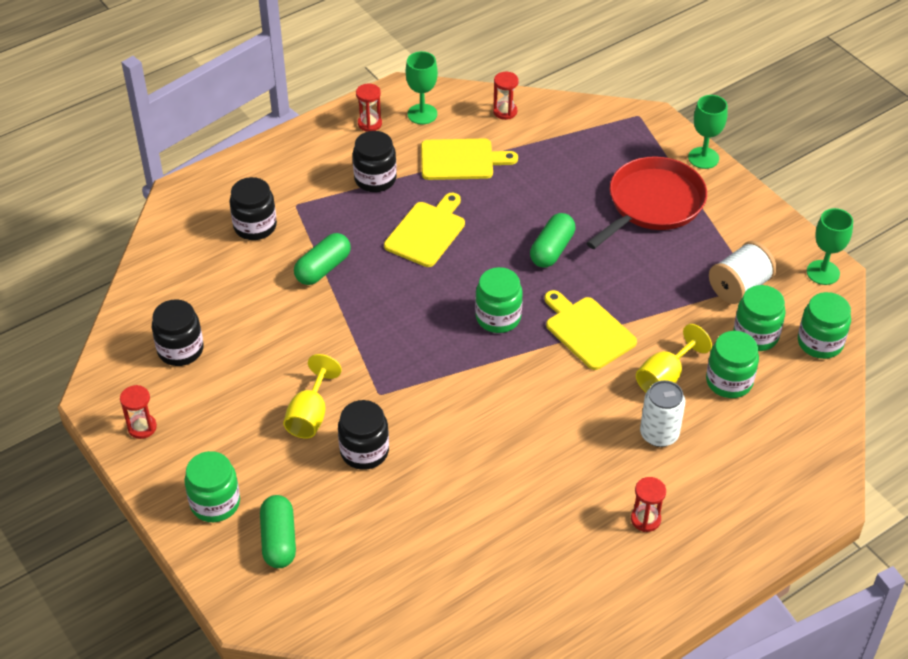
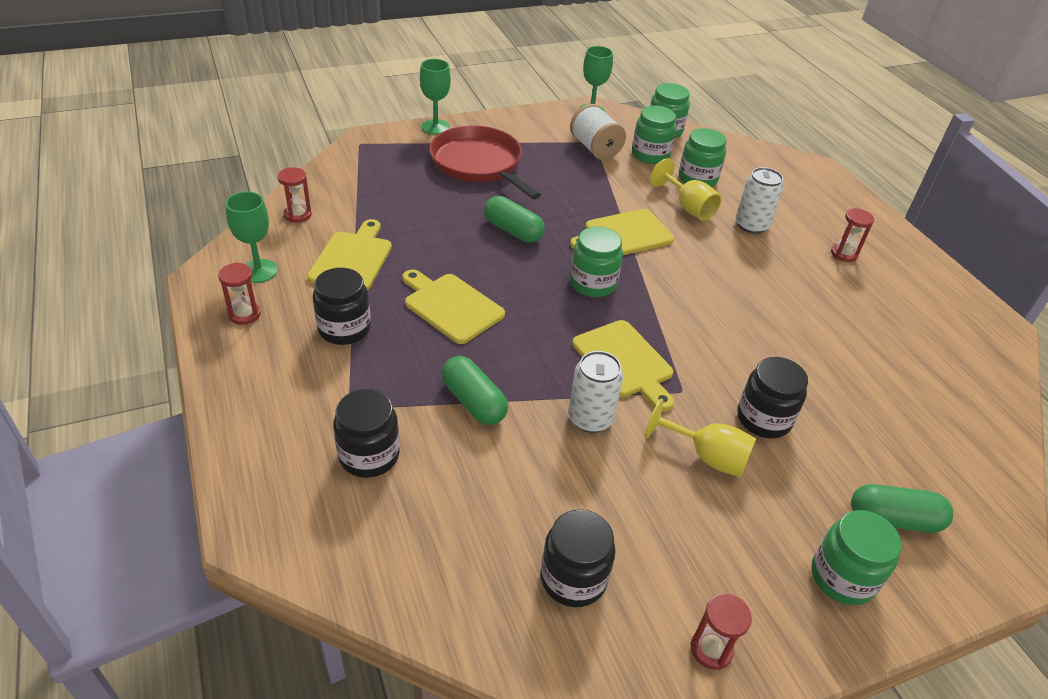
camera: 80 degrees left, 5 degrees down
(328, 339) = (590, 418): none -> white can
(401, 352) = (625, 362): none -> yellow cutting board

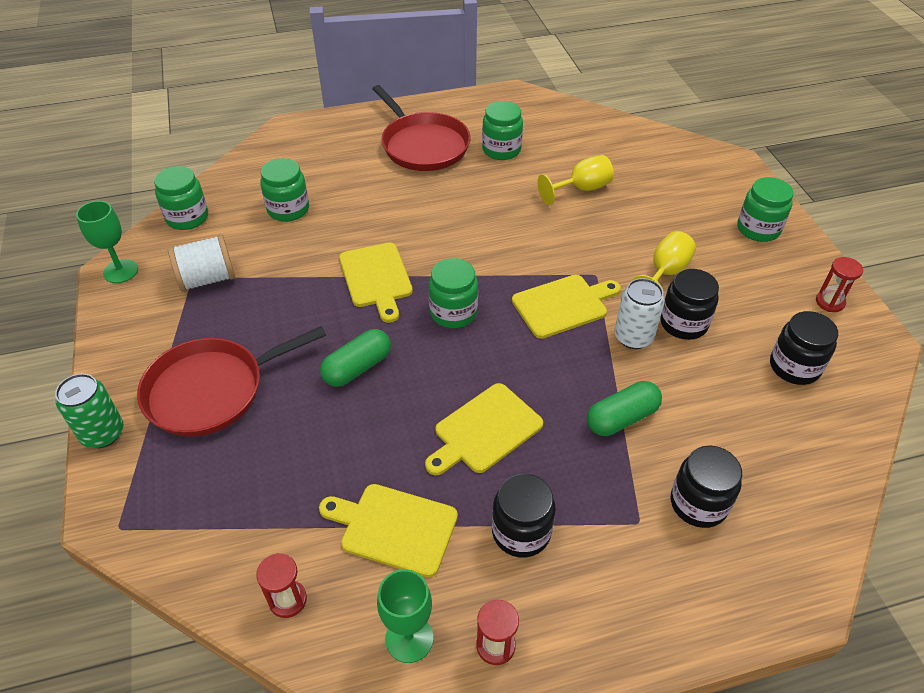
camera: 80 degrees left, 5 degrees up
(435, 127) = (103, 433): green goblet -> green can
(650, 155) = (233, 236): green jar -> green jar (501, 150)
(688, 207) = (337, 225): yellow goblet -> yellow goblet (581, 189)
(751, 225) = (374, 189): white can -> none
(763, 419) = (622, 234): black jar -> black jar (683, 323)
(844, 254) = (423, 145): red hourglass -> red pan
(893, 519) = (706, 194): green capsule -> none

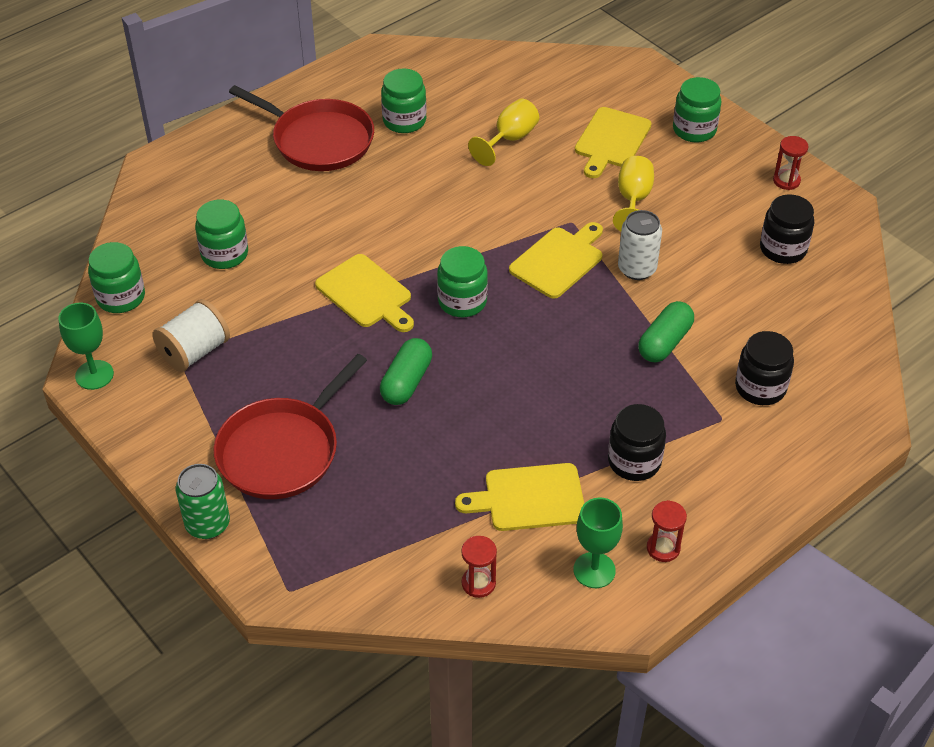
camera: 25 degrees left, 0 degrees up
(485, 430) = (556, 394): yellow cutting board -> yellow cutting board (611, 140)
(683, 323) = (673, 242): black jar -> none

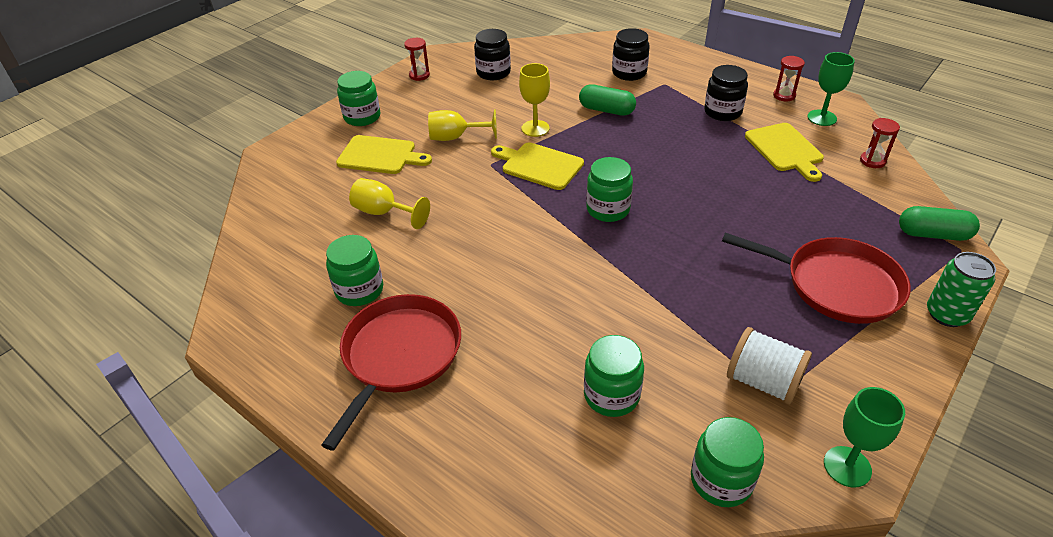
camera: 100 degrees left, 5 degrees down
(366, 293) = (624, 269): yellow cutting board -> none
(406, 382) = (715, 225): green capsule -> green capsule (933, 234)
(637, 269) = (535, 128): white can -> yellow goblet

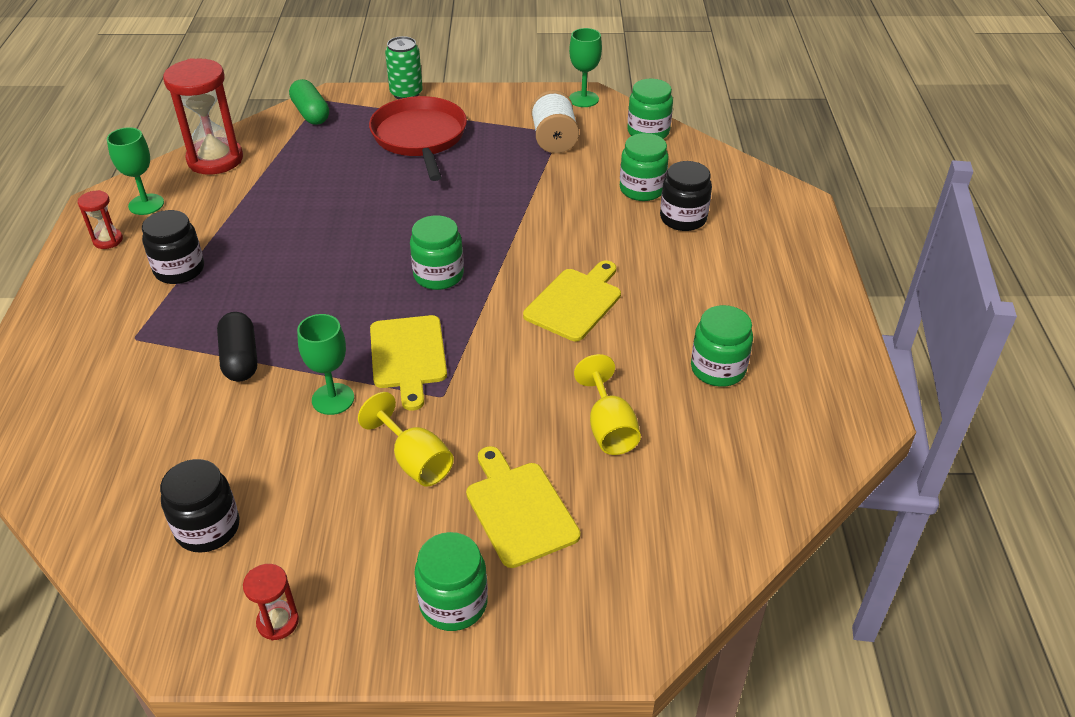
camera: 130 degrees left, 0 degrees up
(399, 356) = (742, 299): red pan -> none
(535, 128) = (333, 399): yellow goblet -> green goblet
(606, 110) = (240, 358): green capsule -> black capsule
(629, 73) = (120, 381): black jar -> black jar (683, 218)
(785, 149) = (232, 209): yellow cutting board -> yellow cutting board (575, 302)
(872, 161) = (215, 159): red hourglass -> red hourglass, size x2.09

